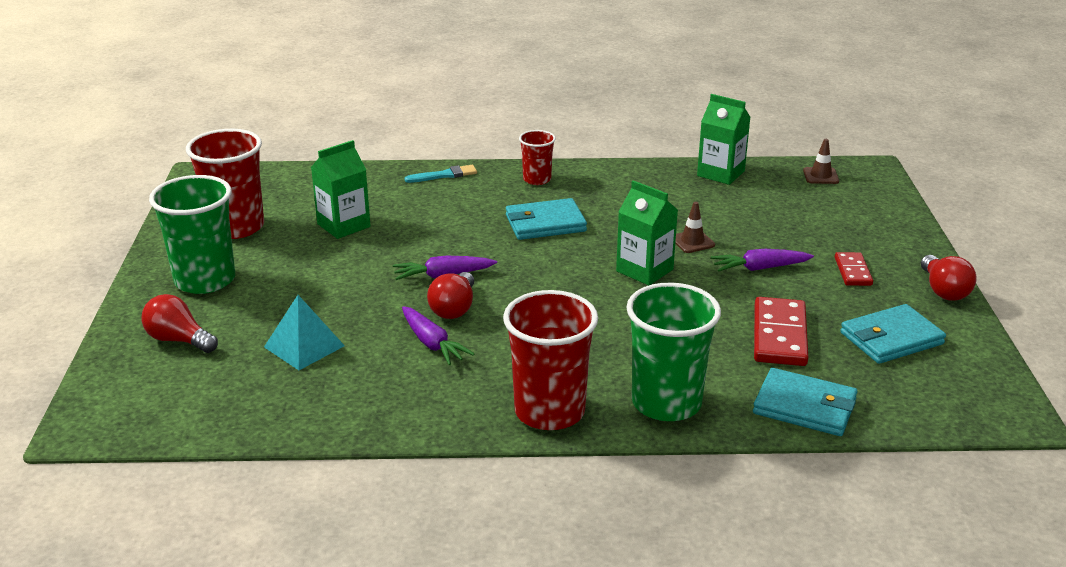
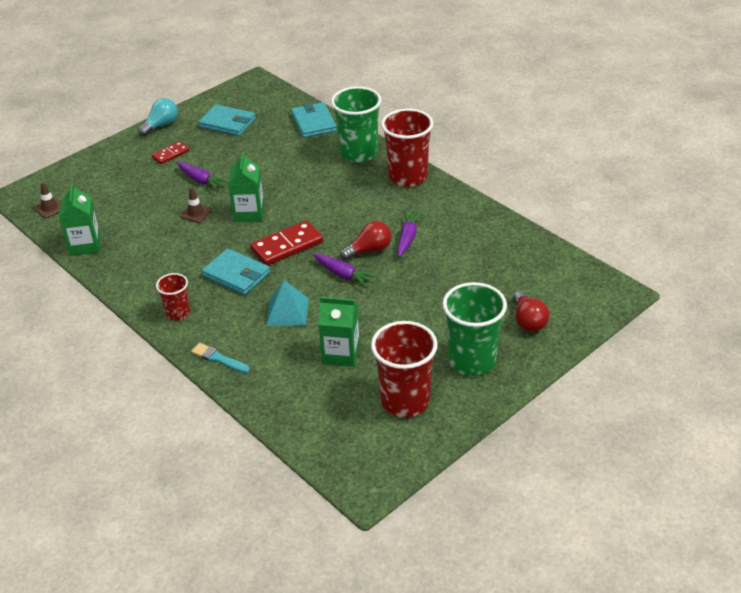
camera: 130 degrees left, 10 degrees up
(304, 346) = (468, 275): turquoise pyramid -> turquoise pyramid (287, 311)
(779, 335) = (263, 149): red domino -> red domino (287, 246)
(943, 290) = (161, 125): red light bulb -> turquoise light bulb

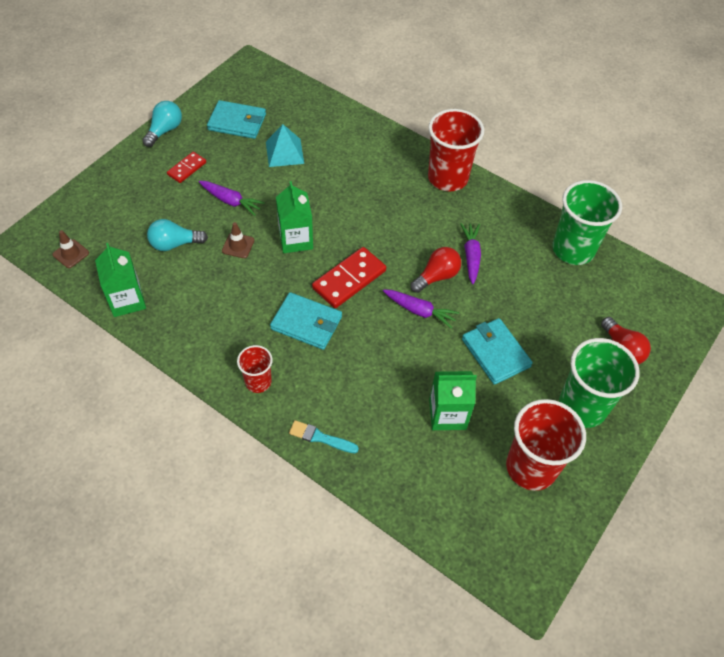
camera: 15 degrees left, 15 degrees up
(140, 208) = (175, 244): none -> turquoise light bulb
(287, 311) = (375, 366): turquoise pyramid -> turquoise pyramid (284, 152)
(314, 122) = (329, 115): turquoise wallet -> turquoise wallet (495, 353)
(358, 153) = (388, 151): green cup -> green cup (573, 249)

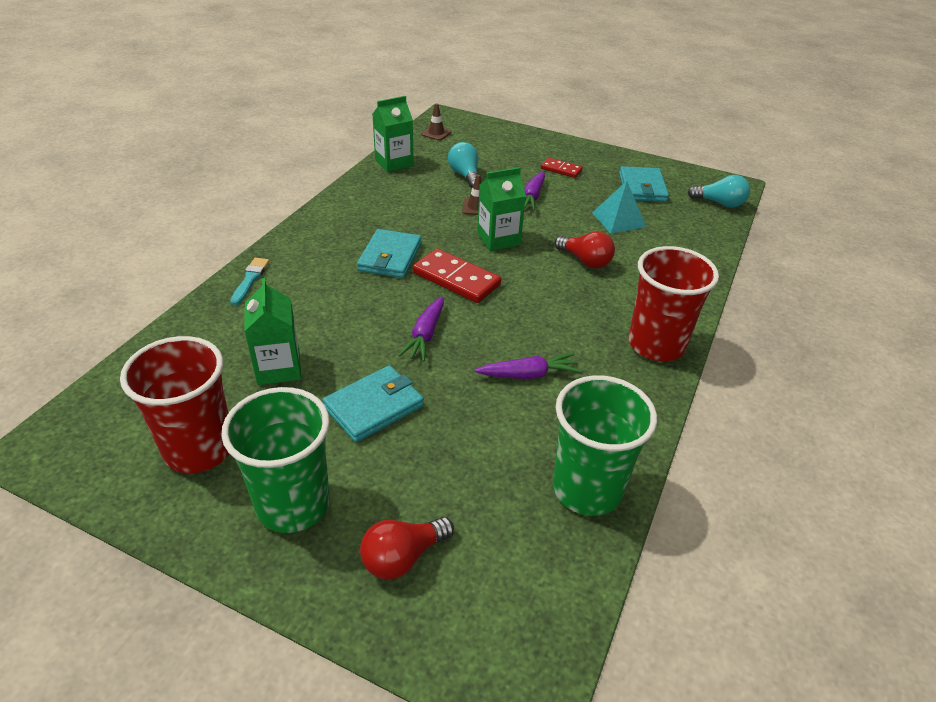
camera: 80 degrees right, 15 degrees down
(165, 130) = (602, 153): turquoise light bulb -> turquoise light bulb (719, 203)
(258, 382) = (314, 237): red cup -> none
(436, 276) = (483, 345): red light bulb -> red light bulb (585, 261)

